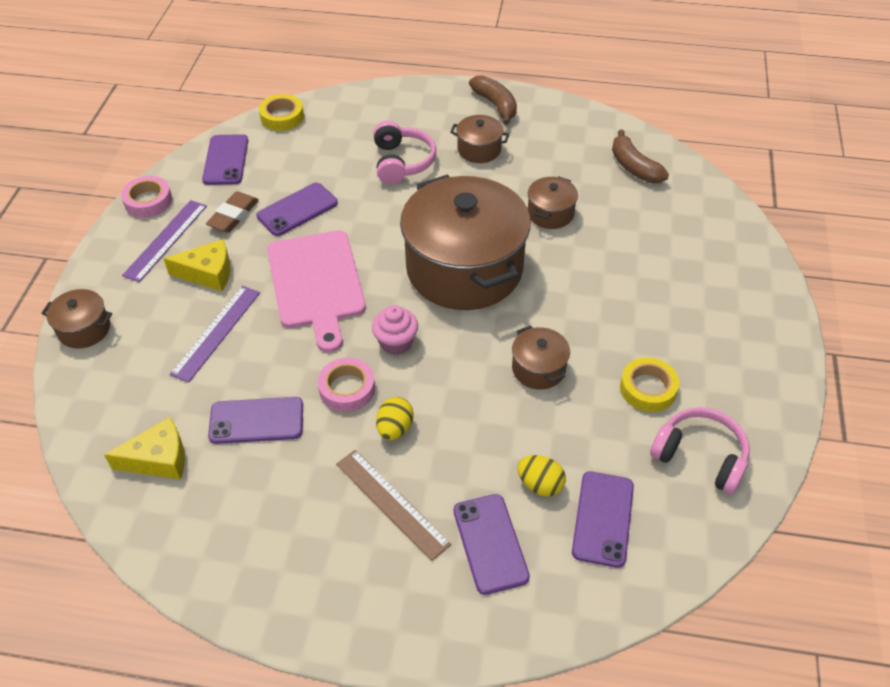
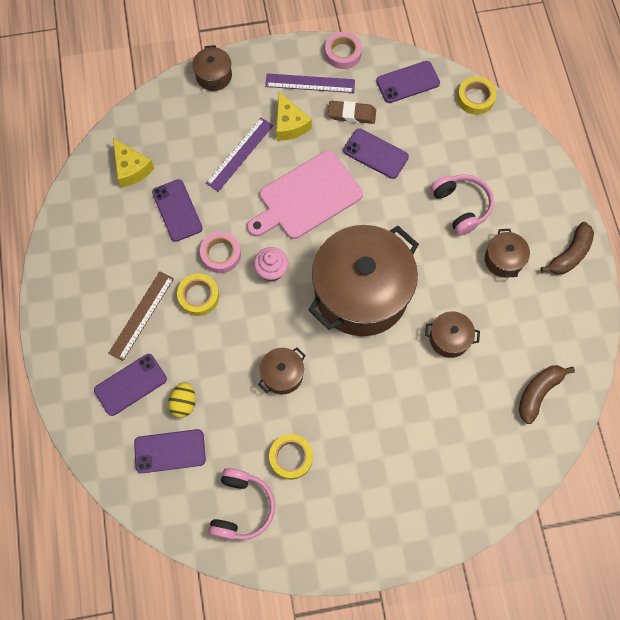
camera: 70 degrees right, 20 degrees up
(216, 332) = (239, 154): purple ruler -> purple ruler turned 60 degrees counterclockwise
(395, 428) = (198, 296): yellow egg -> yellow tape
(402, 162) = (461, 206): pink headphones -> pink headphones turned 90 degrees counterclockwise

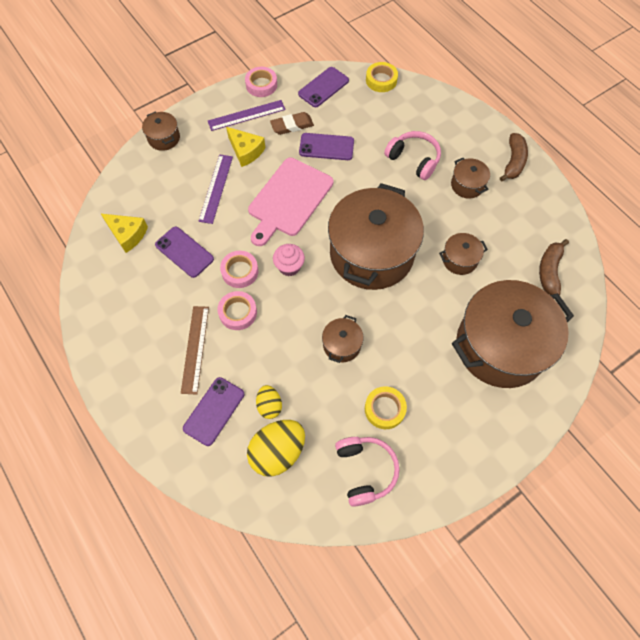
camera: 25 degrees left, 5 degrees down
(170, 451) = (277, 452): purple phone -> yellow egg
(198, 296) = (238, 312): yellow tape -> pink tape
(440, 448) = (500, 346): none -> brown pot

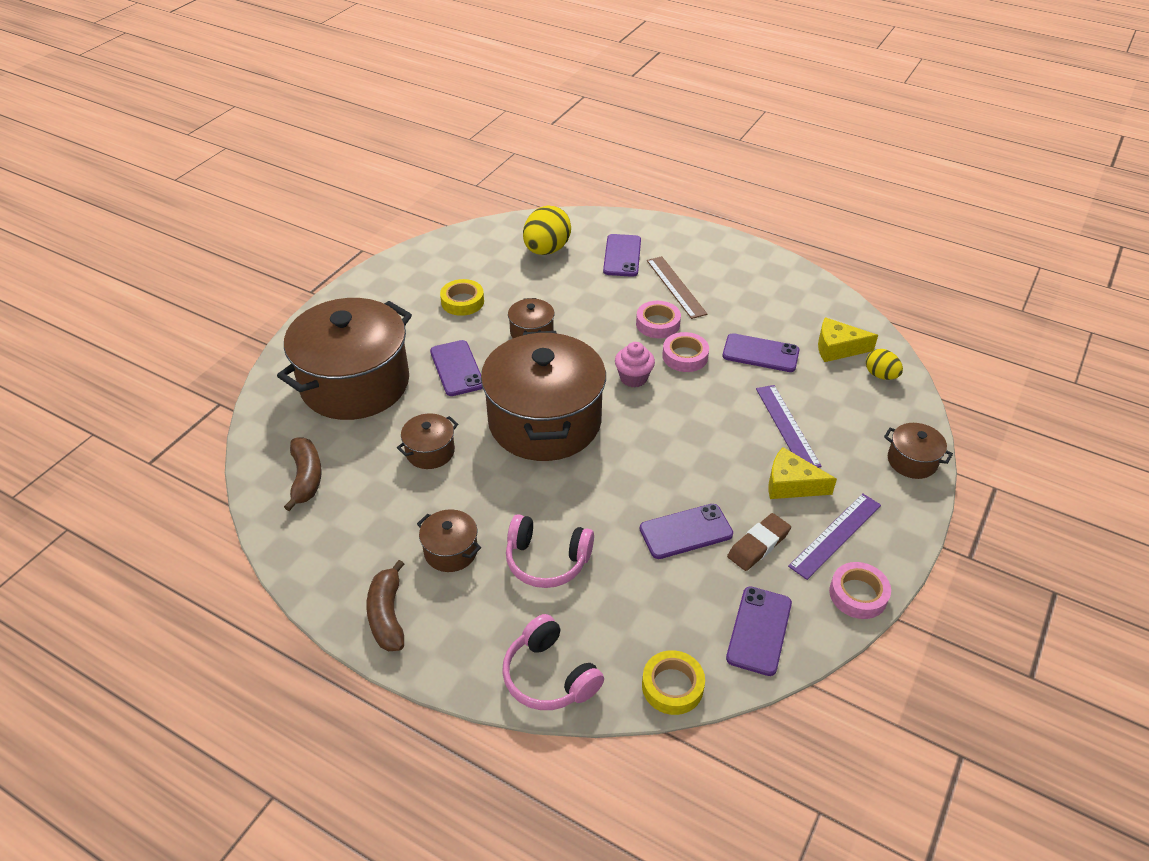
camera: 155 degrees right, 20 degrees down
(269, 405) = (574, 273): yellow egg -> yellow egg (880, 375)
(288, 199) = (687, 445): pink cutting board -> none
(365, 470) = (461, 261): pink headphones -> pink headphones (549, 676)
(416, 330) = (457, 368): none -> purple phone

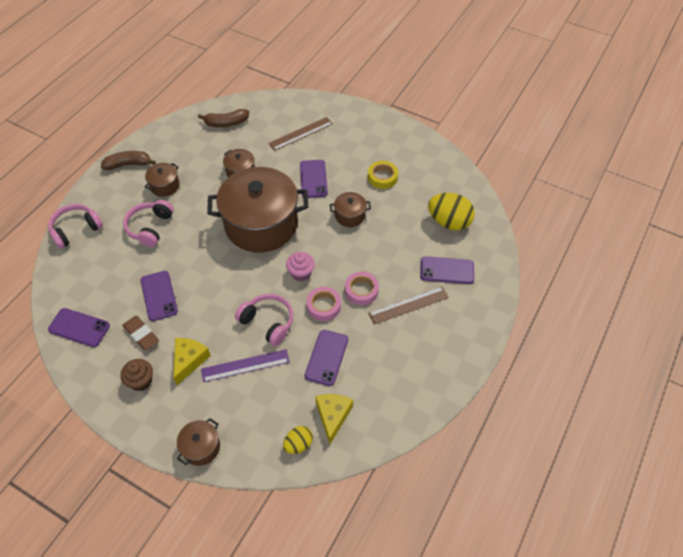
camera: 90 degrees right, 10 degrees up
(355, 383) = (301, 134): brown pot -> brown ruler
(457, 368) = (313, 179): purple phone -> purple phone turned 75 degrees counterclockwise
(672, 686) = (55, 282): yellow tape -> none
(717, 407) = (268, 322): none -> pink headphones
(835, 535) = (141, 381): purple ruler -> brown cupcake
(858, 594) = (91, 386): pink tape -> none

